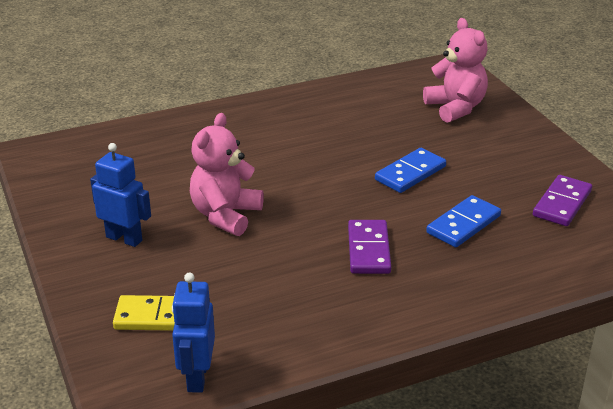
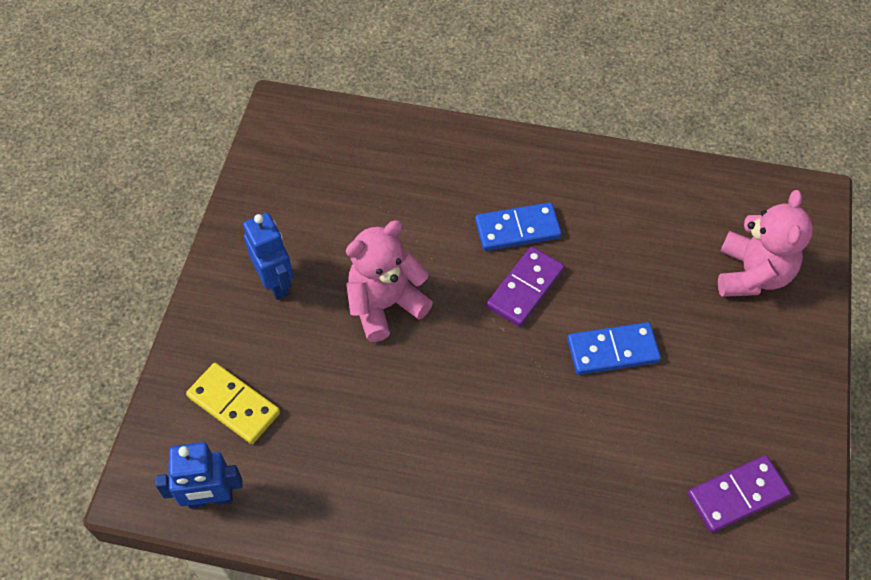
camera: 35 degrees right, 25 degrees up
(197, 377) = (211, 499): blue robot -> blue robot turned 135 degrees counterclockwise
(368, 250) = (479, 436): purple domino -> purple domino (525, 288)
(463, 224) = (603, 460): blue domino -> blue domino (517, 229)

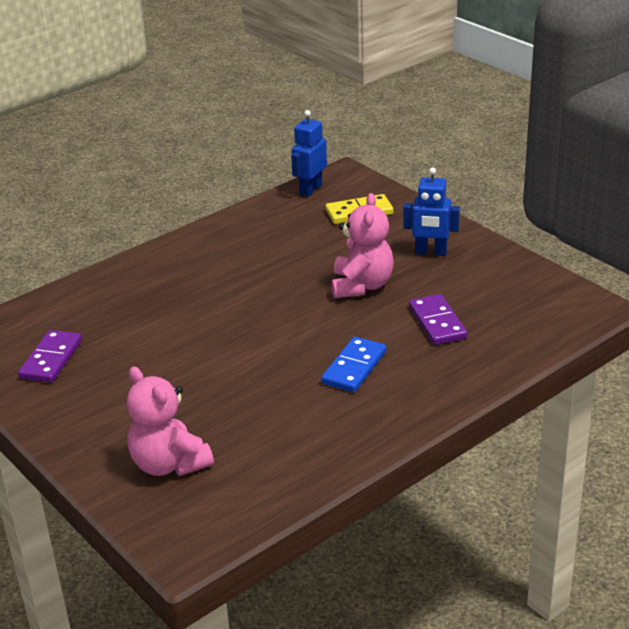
camera: 130 degrees right, 25 degrees down
(525, 288) = (301, 347): purple domino -> purple domino (437, 322)
(612, 351) = (206, 361): blue domino -> none

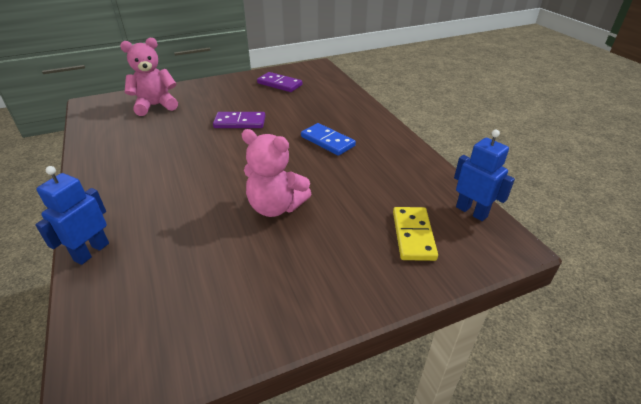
camera: 105 degrees right, 5 degrees up
(354, 367) = (171, 179): blue domino -> blue domino (327, 141)
(431, 252) = (306, 269): blue robot -> blue robot (91, 251)
(437, 322) = (185, 238): purple domino -> purple domino (240, 122)

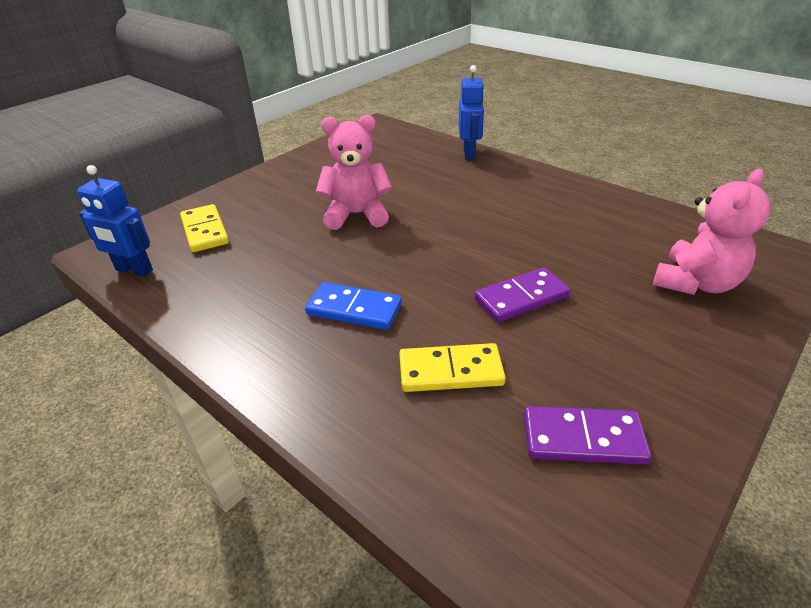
camera: 155 degrees right, 0 degrees up
(304, 108) = (450, 371): none -> yellow domino

